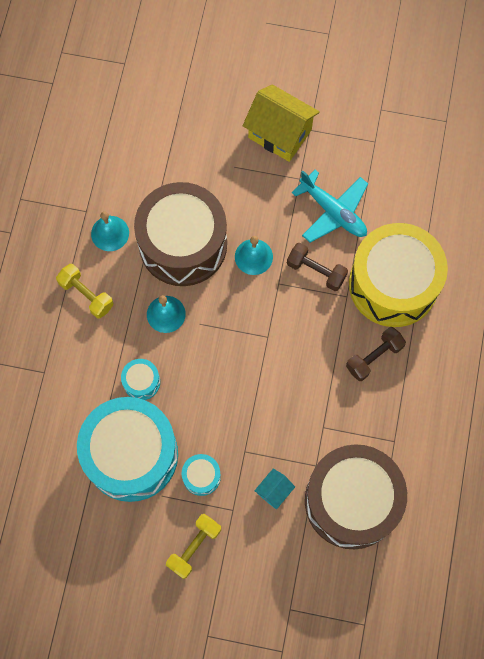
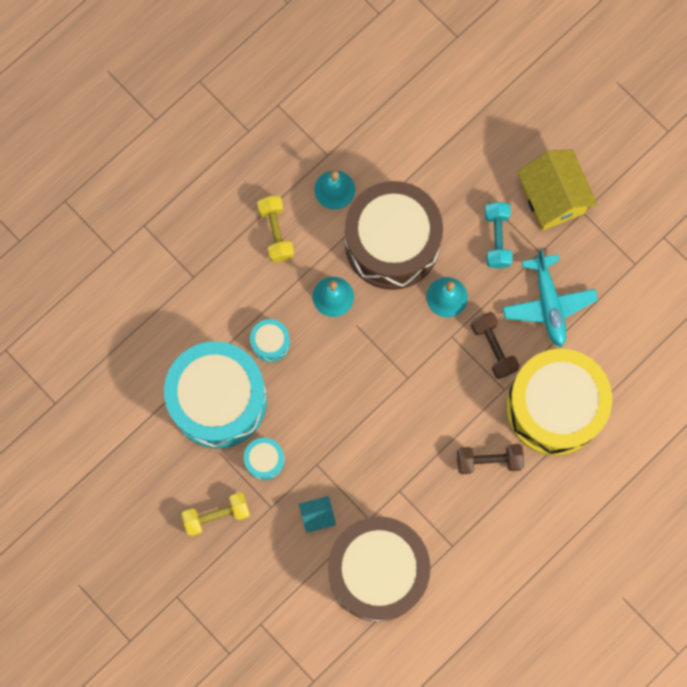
camera: 35 degrees right, 5 degrees up
(260, 189) = (497, 239): none -> turquoise dumbbell

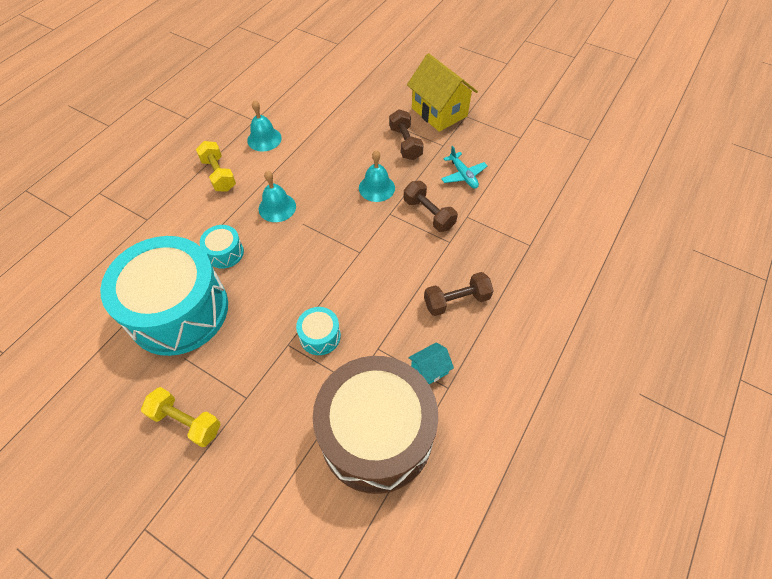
camera: 15 degrees left, 20 degrees down
(217, 516) = (186, 421): yellow dumbbell -> yellow dumbbell turned 60 degrees clockwise
(264, 460) = (233, 353): turquoise drum -> turquoise drum (320, 336)
(317, 516) = (298, 393): turquoise house -> turquoise house (429, 370)
(392, 243) = (320, 162): brown drum -> none
(497, 239) = (405, 143): turquoise dumbbell -> brown dumbbell
(548, 304) = (463, 175): turquoise plane -> turquoise plane, size x0.61
(554, 407) = (498, 245): yellow drum -> none

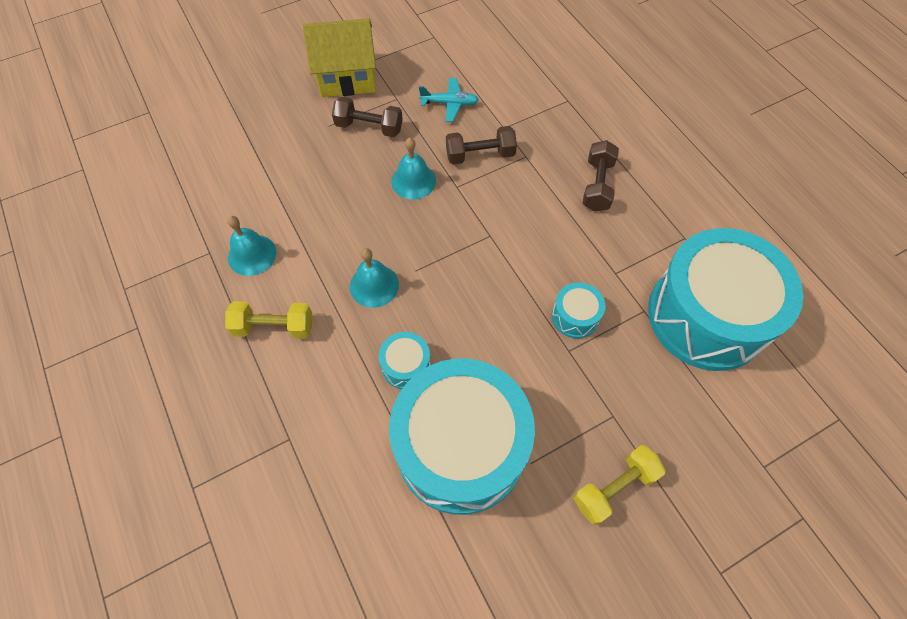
camera: 60 degrees left, 5 degrees up
(376, 434) = (706, 316): brown drum -> turquoise drum
(429, 370) = (660, 243): turquoise house -> none

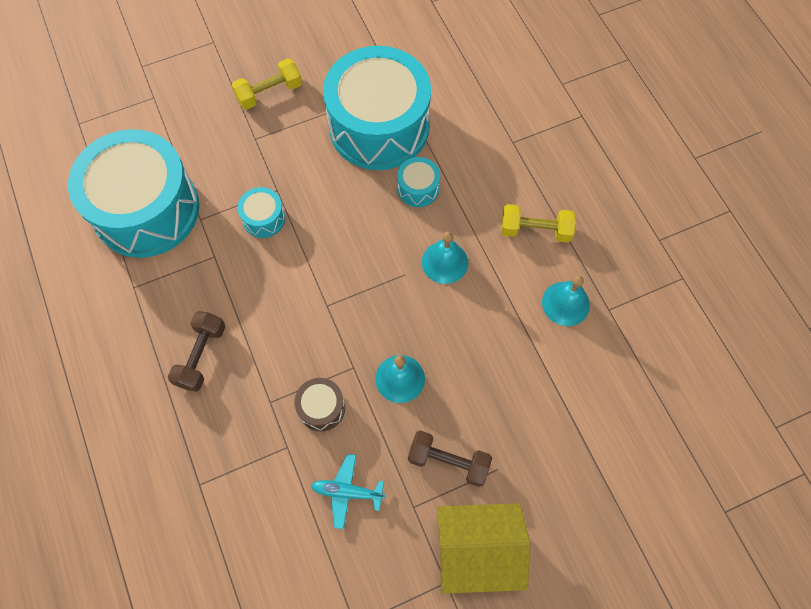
camera: 175 degrees left, 5 degrees up
(480, 155) = (321, 408): brown dumbbell -> brown drum

